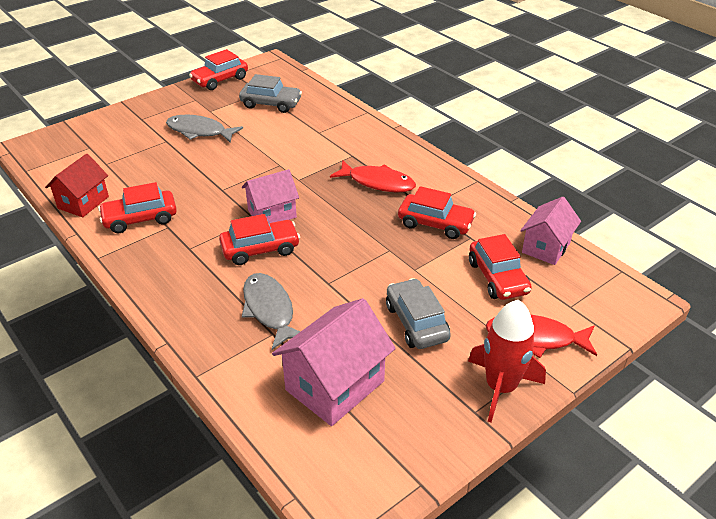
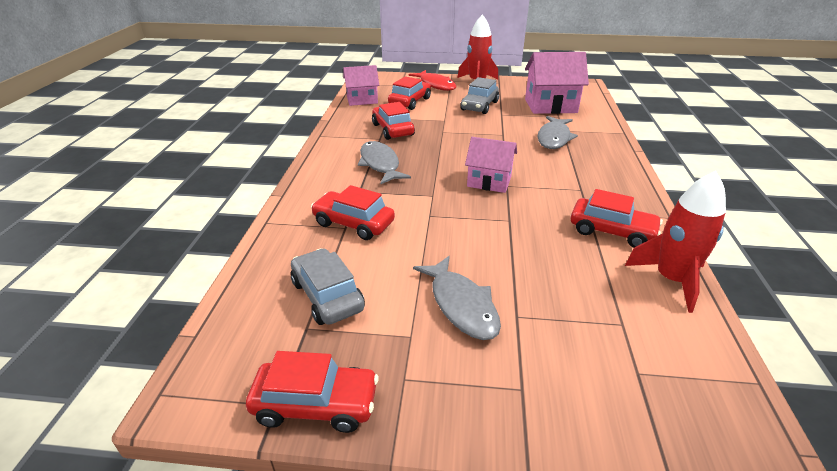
camera: 135 degrees left, 5 degrees down
(83, 202) = (671, 280): red house -> red rocket
(260, 249) = (525, 166): red car -> red car (353, 223)
(377, 182) = (380, 164): red fish -> grey fish

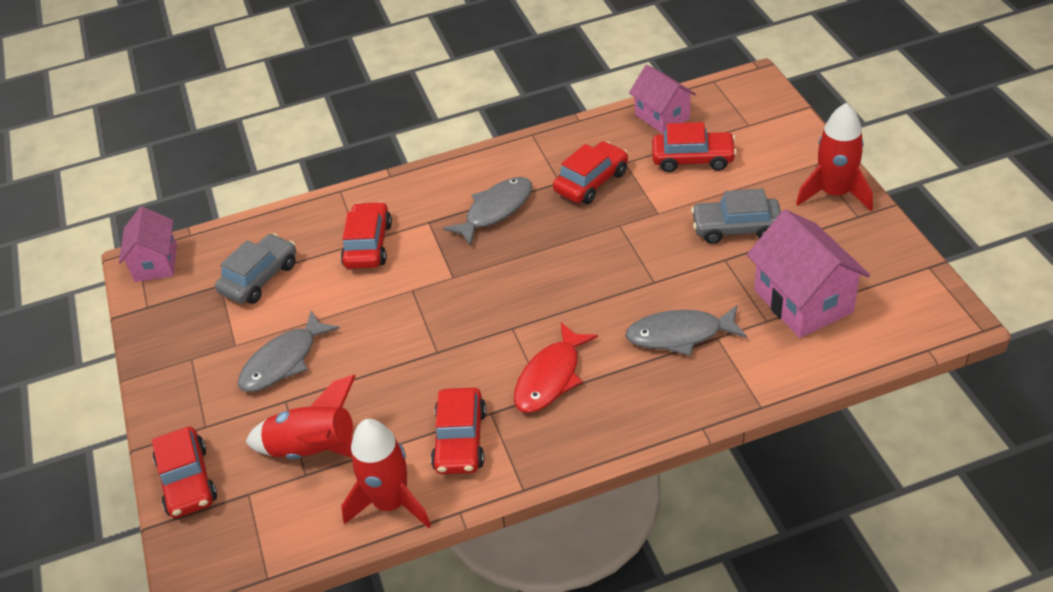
camera: 70 degrees right, 10 degrees up
(316, 404) = (153, 324): red car -> red car (188, 481)
(436, 85) = (781, 157): red fish -> red fish (550, 377)
(489, 182) = (511, 310): pink house -> pink house (156, 263)
(593, 310) = (315, 450): none -> red rocket

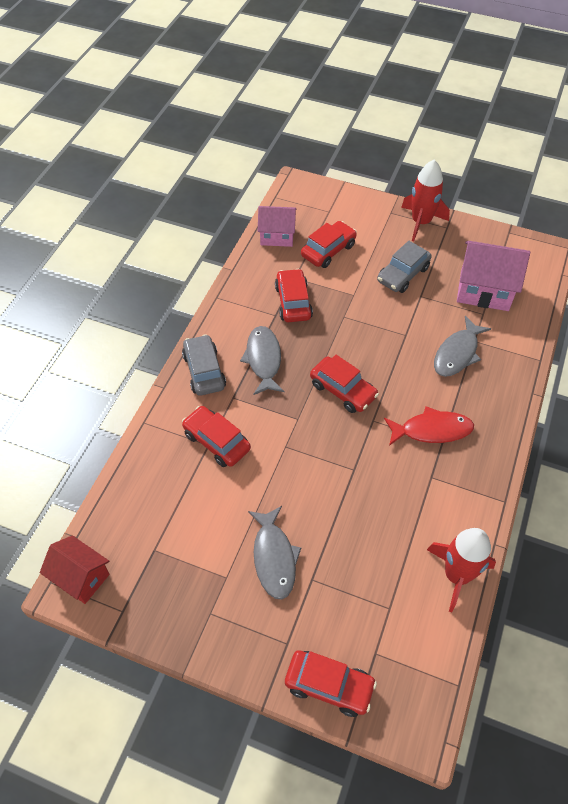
camera: 55 degrees left, 10 degrees up
(156, 263) = (81, 577): pink house -> red house
(259, 278) = (176, 522): grey car -> grey car (204, 371)
(315, 450) = (373, 589): red rocket -> none
(460, 440) = (439, 506): red car -> red car (343, 390)
(550, 377) = (432, 430): red fish -> red fish turned 75 degrees counterclockwise

